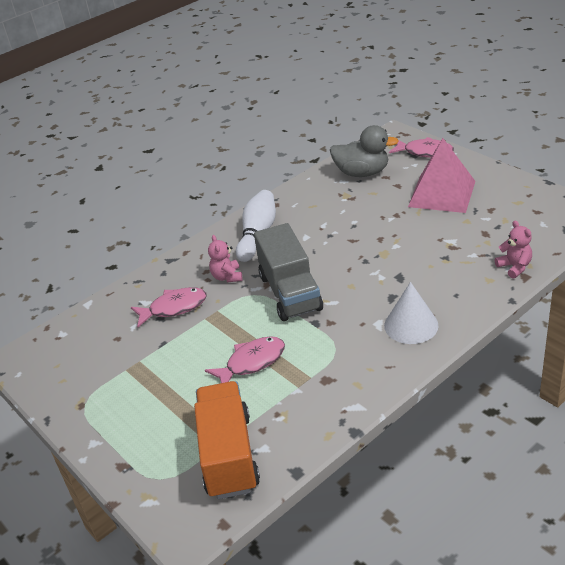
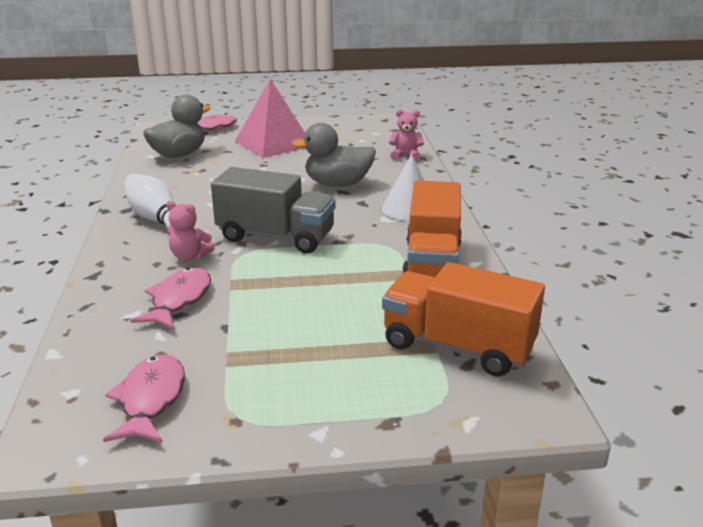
camera: 60 degrees left, 10 degrees down
(251, 362) = (342, 288): pink fish -> pink fish (151, 400)
(331, 385) = (432, 264): none -> orange truck
(409, 267) = (338, 184): none -> grey duck

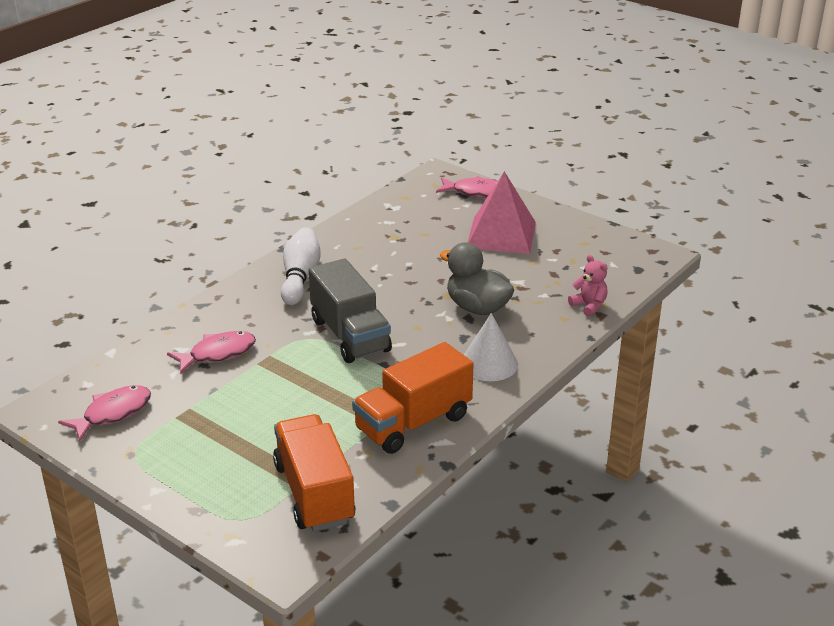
camera: 45 degrees right, 5 degrees up
(179, 155) = (408, 213): grey duck -> none
(190, 256) = (273, 321): pink teddy bear -> none

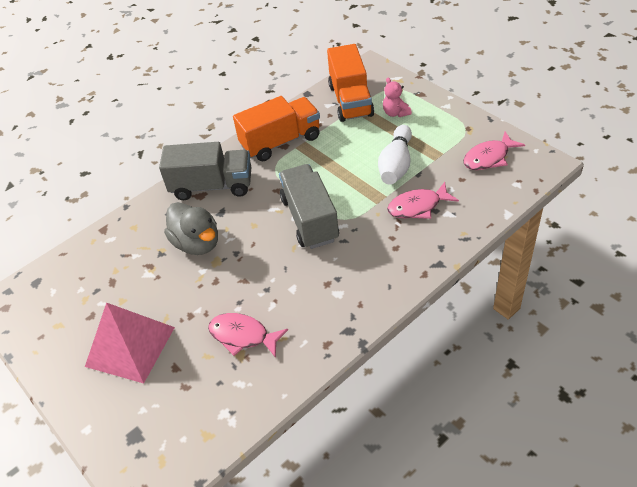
camera: 165 degrees left, 15 degrees up
(300, 277) = (345, 294): white bowling pin -> white bowling pin (396, 165)
(475, 192) = (120, 437): pink fish -> pink fish (243, 336)
(489, 363) = (212, 186): white cone -> grey truck
(589, 306) = (106, 239): pink teddy bear -> pink teddy bear (395, 113)

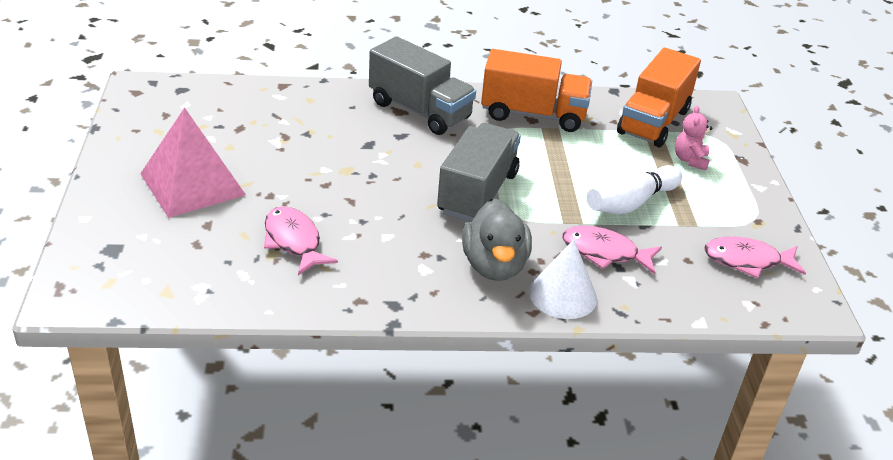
camera: 30 degrees right, 10 degrees down
(197, 243) = (348, 146): grey duck -> grey duck (494, 265)
(427, 251) = (563, 295): none -> white cone

